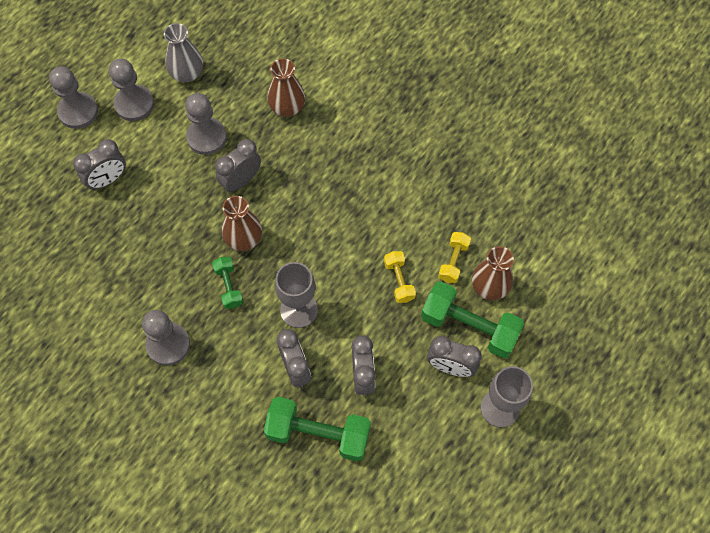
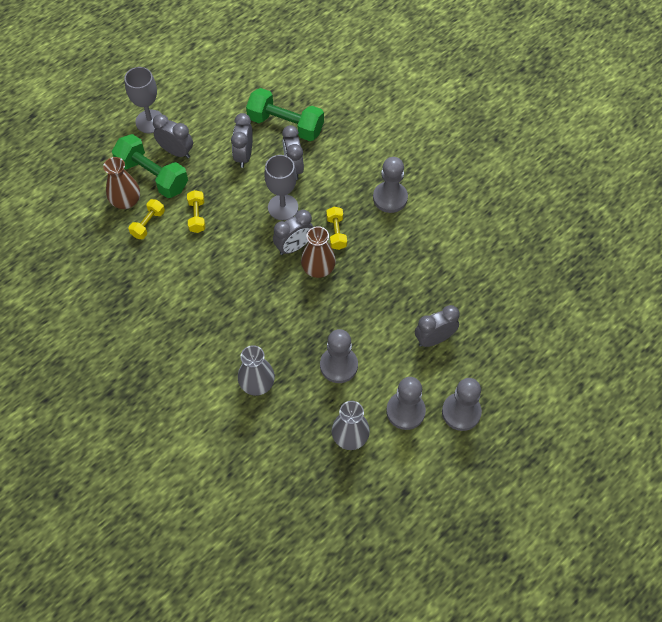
camera: 170 degrees left, 5 degrees down
(229, 286) = (336, 233): green dumbbell -> yellow dumbbell
(241, 180) = (312, 319): grey clock -> grey clock (294, 246)
(287, 107) = (257, 383): brown vase -> grey vase

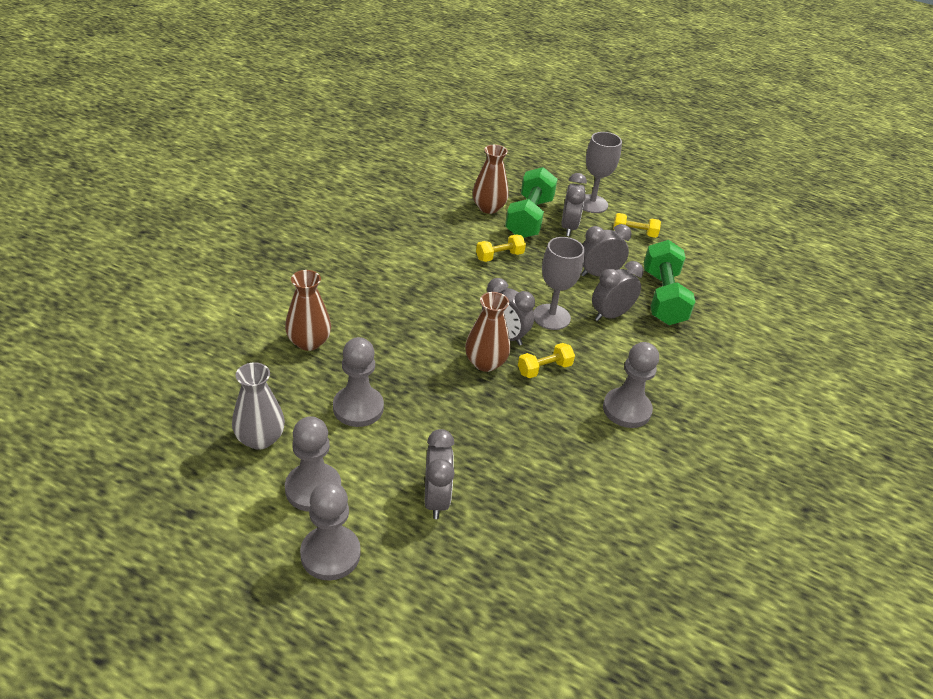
camera: 65 degrees right, 20 degrees down
(148, 224) = (470, 226): yellow dumbbell -> yellow dumbbell (634, 233)
(257, 383) = (309, 342): grey vase -> brown vase
(434, 339) = (436, 499): grey clock -> grey clock turned 45 degrees clockwise

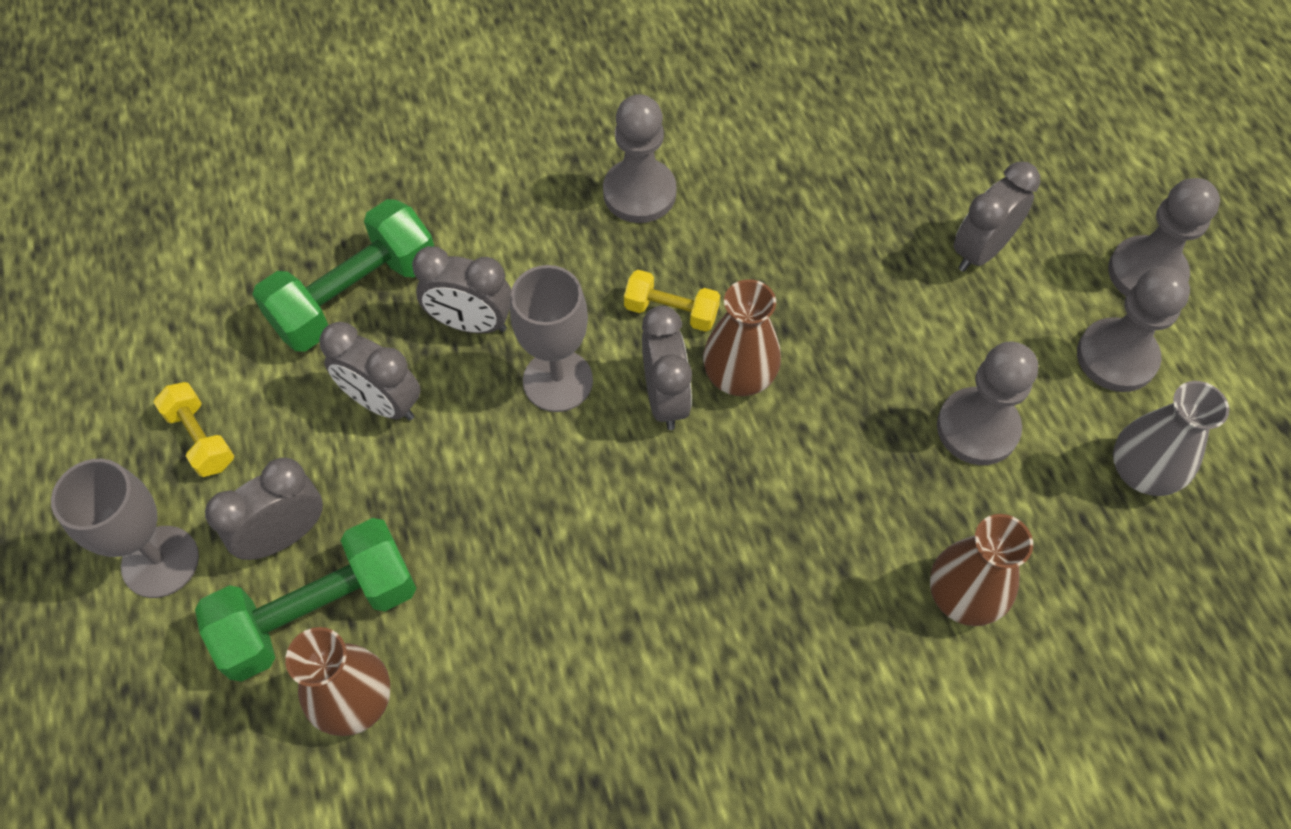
camera: 130 degrees left, 20 degrees up
(499, 256) = (486, 557): yellow dumbbell -> none

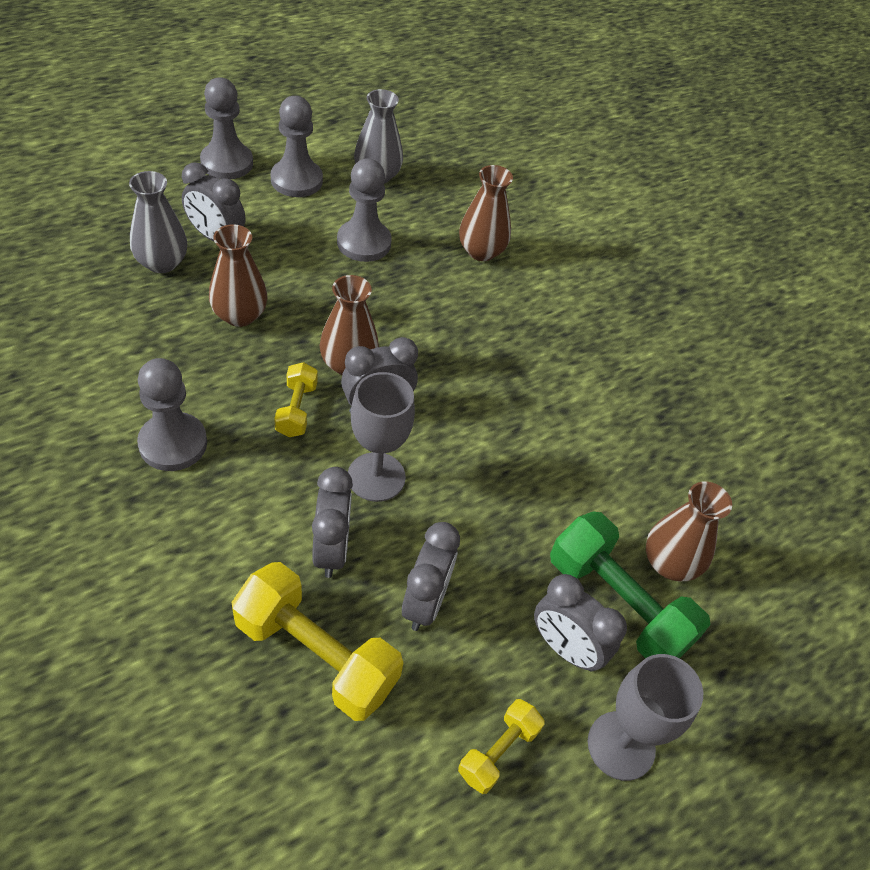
camera: 110 degrees left, 10 degrees down
(355, 295) = (316, 655): green dumbbell -> yellow dumbbell
(833, 266) = (239, 315): none -> brown vase
(930, 192) = (162, 262): none -> grey vase

